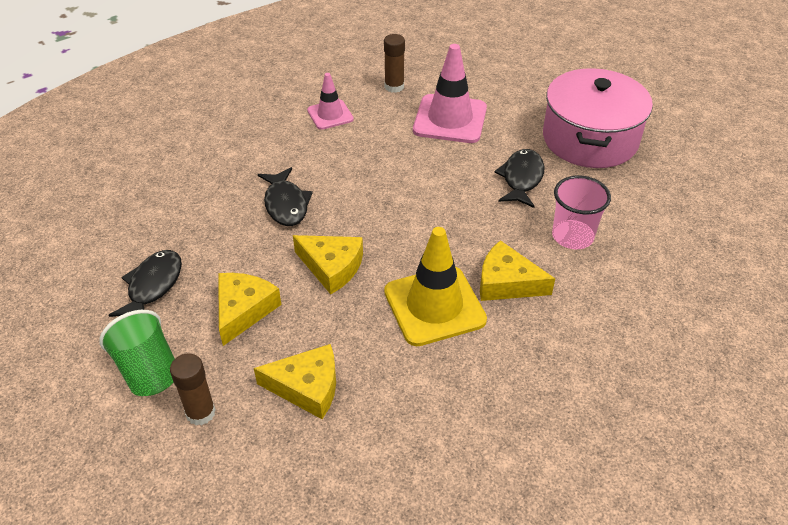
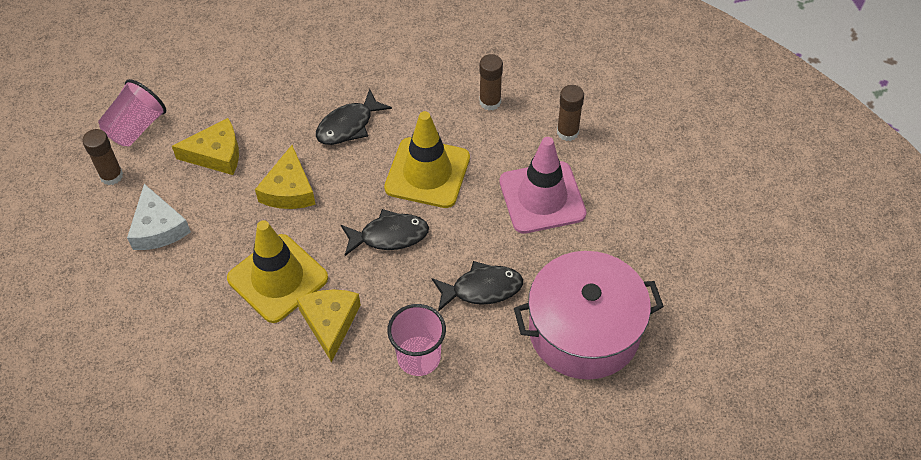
camera: 65 degrees right, 10 degrees up
(148, 370) = (136, 128): green cup -> pink cup
(153, 286) = (216, 88): black fish -> black fish (389, 236)
(307, 387) = (158, 228): yellow cheese -> white cheese
(330, 115) = (490, 102): pink traffic cone -> brown glue stick
(379, 172) = (427, 173): none -> yellow traffic cone

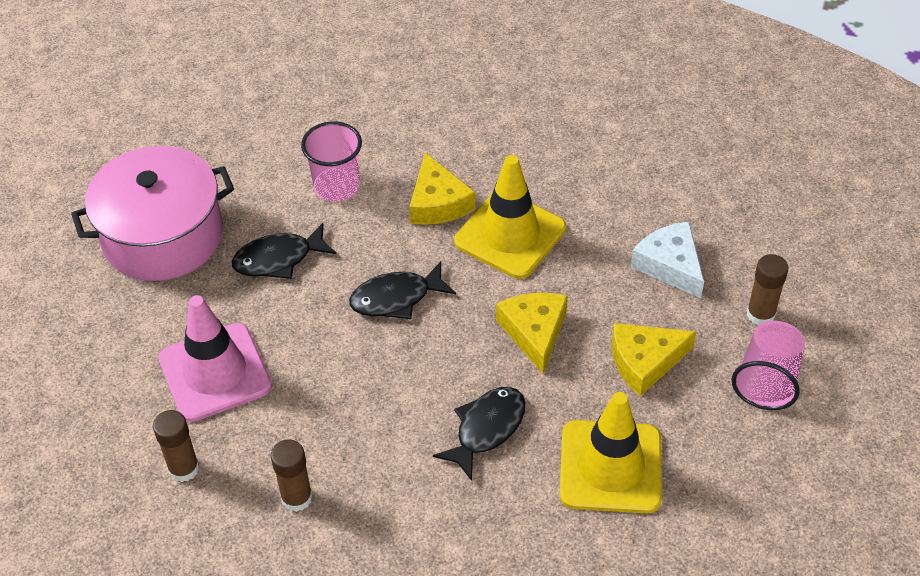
camera: 170 degrees right, 5 degrees down
(427, 173) = (366, 381): yellow traffic cone -> yellow traffic cone (610, 467)

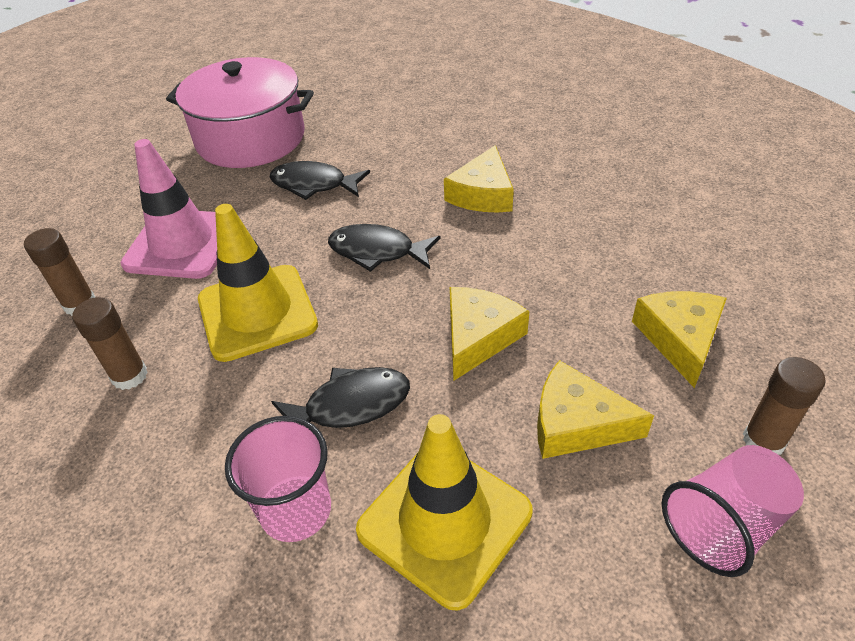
camera: 35 degrees right, 5 degrees down
(337, 186) = (409, 153): pink cup -> pink cup (296, 510)
(510, 235) = (527, 243): yellow traffic cone -> yellow traffic cone (257, 312)
(670, 265) = (679, 339): white cheese -> yellow cheese

